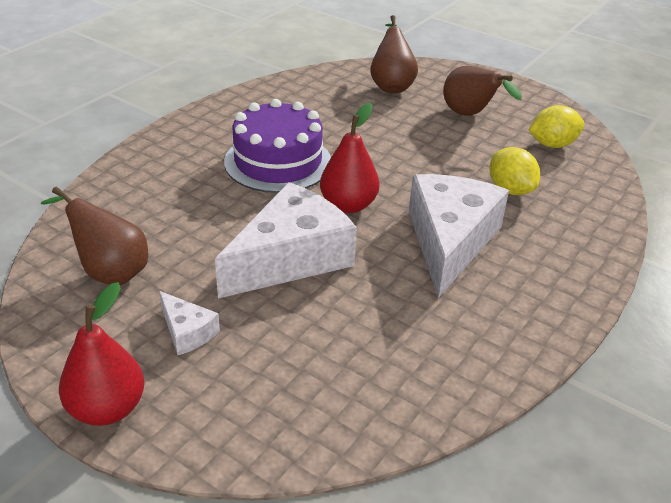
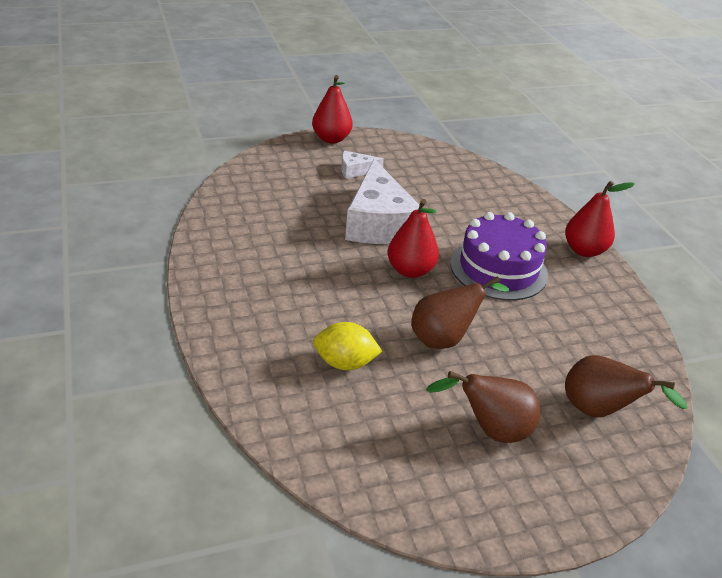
camera: 125 degrees right, 0 degrees up
(109, 272) = (430, 168): brown pear -> brown pear (444, 338)
(186, 129) = (584, 250): none -> red pear
(449, 241) = (322, 289): white cheese -> none
(552, 144) = (382, 451): yellow lemon -> none

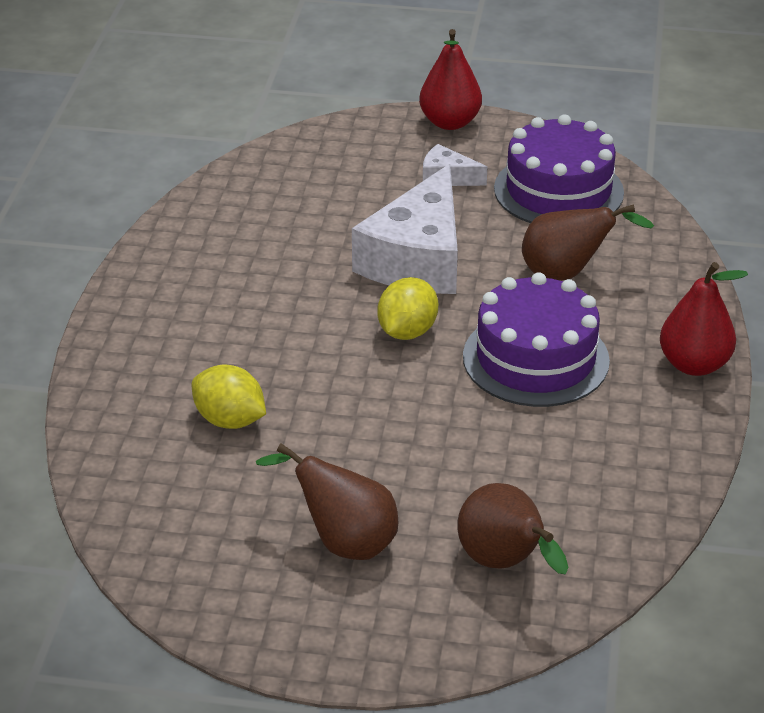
camera: 30 degrees right, 0 degrees up
(410, 270) = (407, 331): red pear -> yellow lemon
(425, 166) = (558, 190): none -> purple cake
(444, 338) = (379, 426): brown pear -> brown pear (567, 273)

